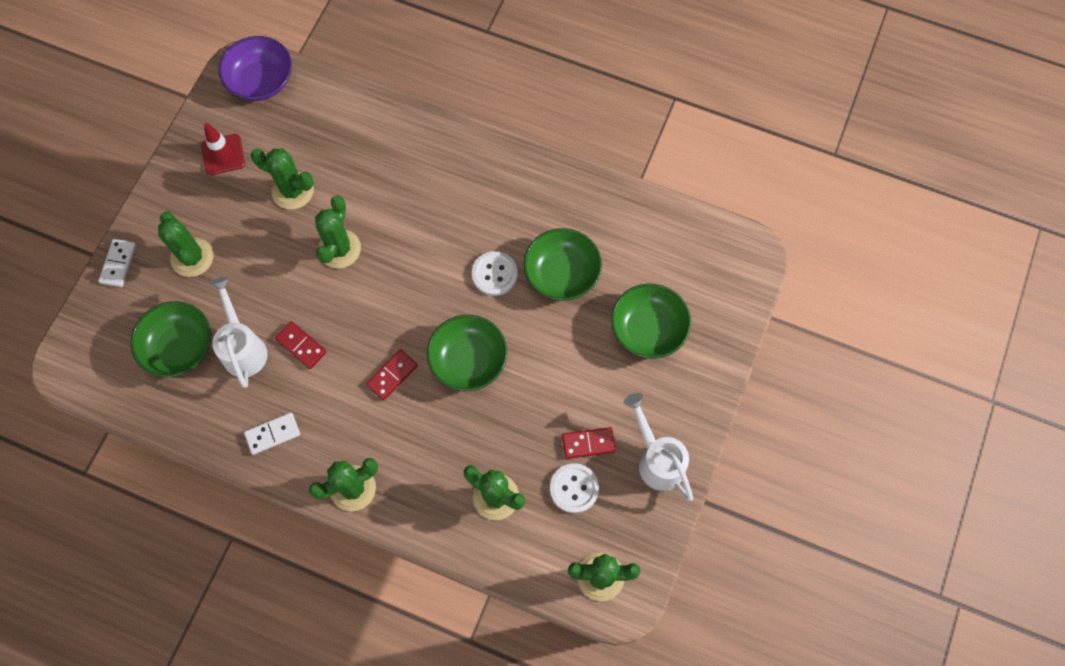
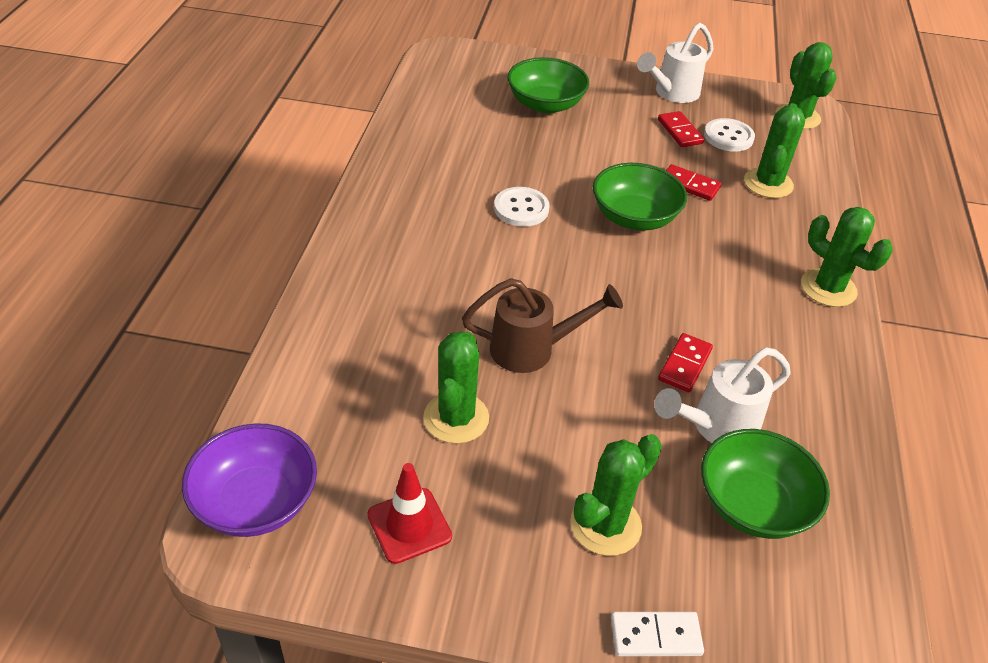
camera: 105 degrees left, 25 degrees down
(272, 434) = (811, 371): white domino -> none
(339, 249) = (533, 349): green cactus -> brown watering can
(392, 375) = (681, 275): red domino -> red domino (689, 185)
(562, 274) = (504, 161): green bowl -> none

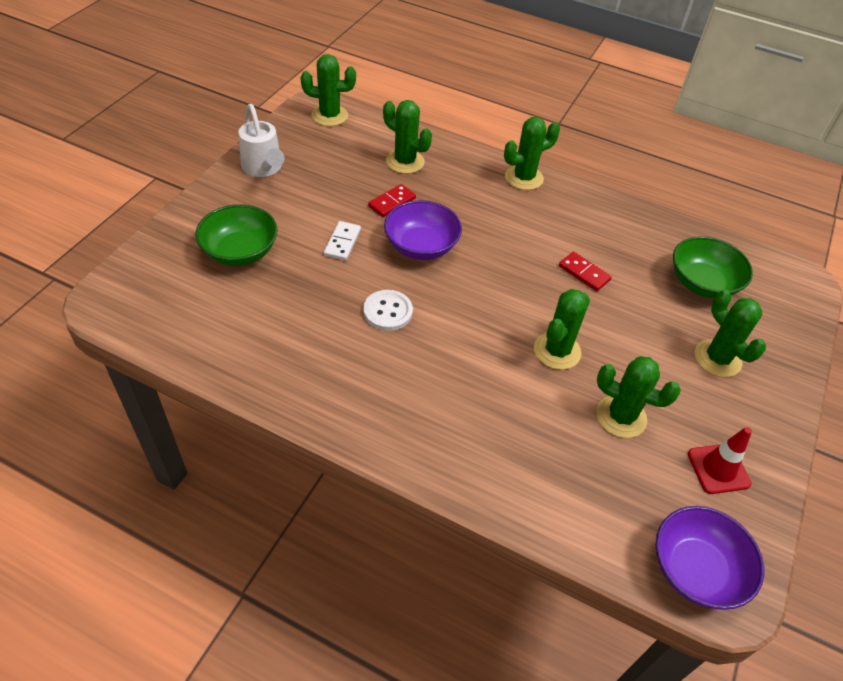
camera: 75 degrees left, 5 degrees up
(533, 349) = (557, 351): brown watering can -> green cactus
(634, 217) = (421, 246): green bowl -> purple bowl
(655, 636) = (795, 360): white domino -> white domino (342, 242)
(679, 131) = (320, 183): red domino -> none
(715, 427) = (640, 278): white watering can -> none
(728, 137) = (339, 160): white button -> none

